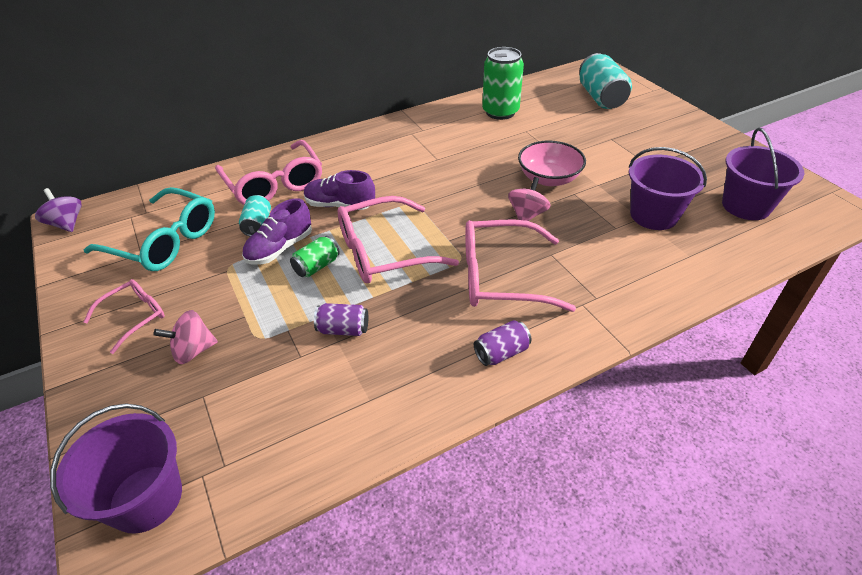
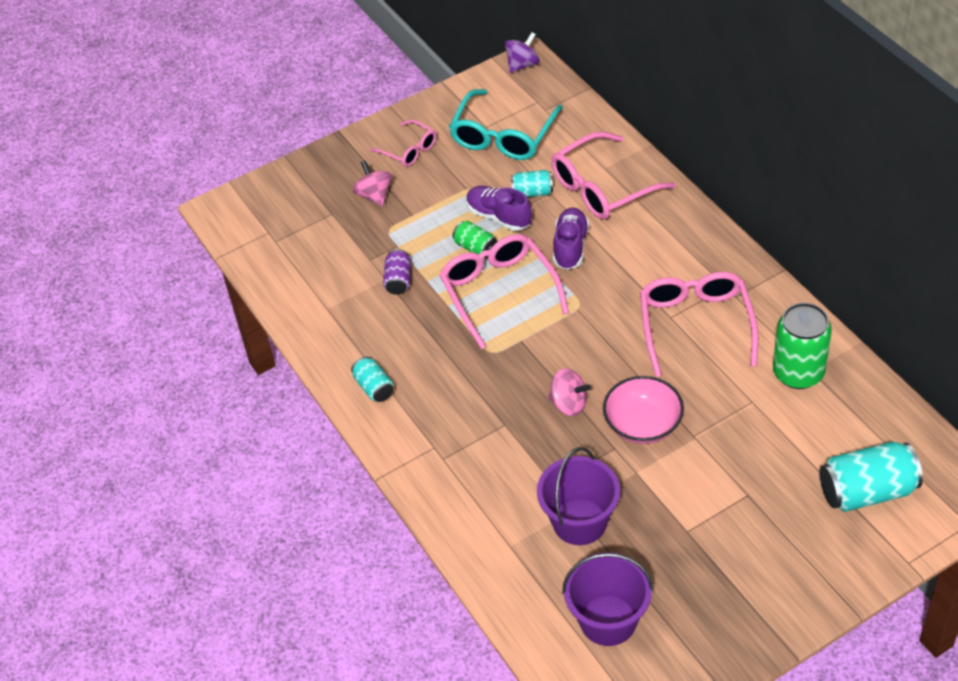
camera: 90 degrees right, 5 degrees up
(146, 498) = (253, 210): purple bucket -> none
(501, 352) = (374, 387): purple can -> turquoise can
(502, 277) = (468, 385): pink glasses -> pink glasses (695, 326)

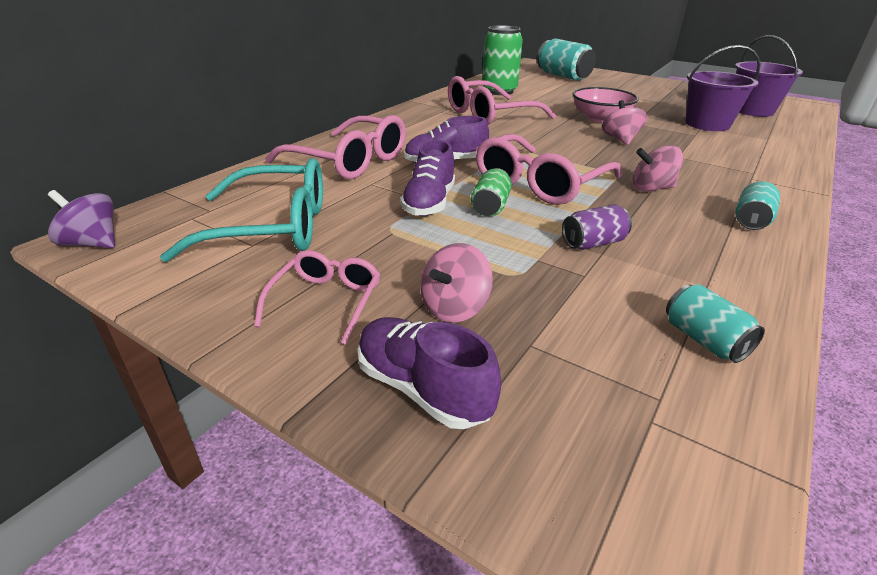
camera: 120 degrees left, 15 degrees down
(329, 170) = (422, 388): none -> purple shoe
(453, 360) = (651, 188): none -> pink spinning top
(532, 192) = (376, 192): turquoise can -> turquoise can (704, 340)

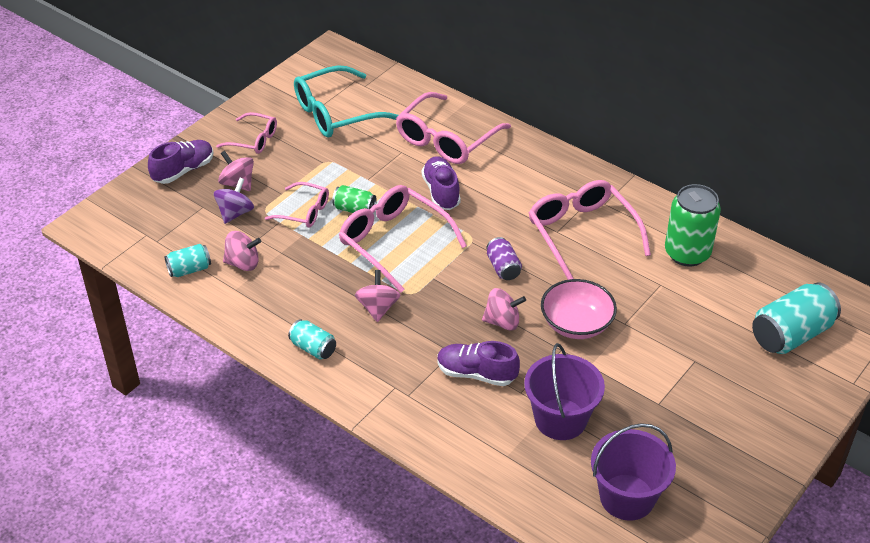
camera: 95 degrees right, 10 degrees up
(92, 243) = (327, 53): purple spinning top -> purple spinning top (235, 213)
(271, 227) = (337, 113): turquoise glasses -> turquoise glasses turned 60 degrees clockwise
(429, 203) = (364, 180): purple shoe -> purple shoe (476, 373)
(507, 241) = (304, 211): none -> pink glasses
(593, 243) = (294, 251): purple can -> purple can (503, 268)
(647, 284) = (243, 263): none -> pink spinning top

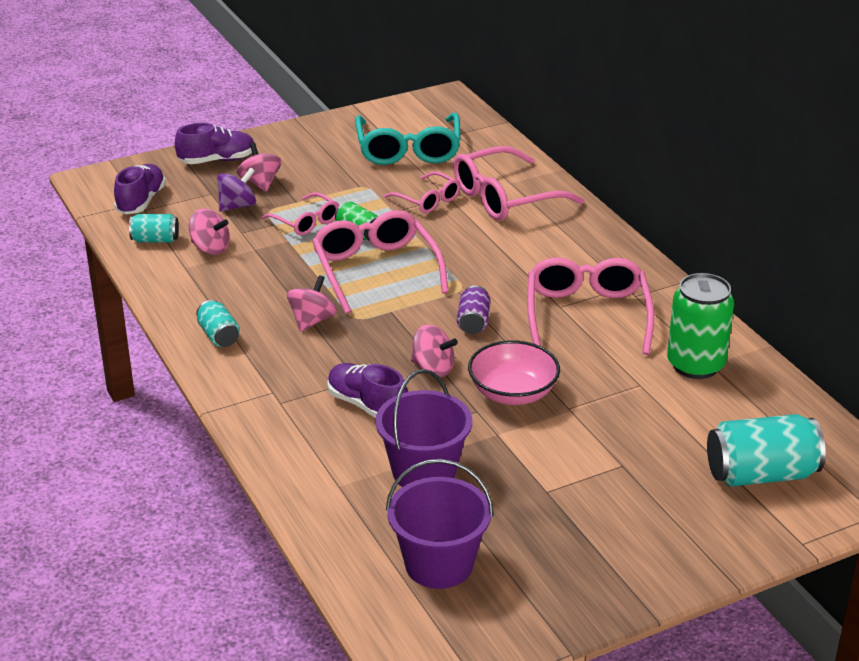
camera: 25 degrees right, 10 degrees down
(253, 140) = (305, 152): pink glasses -> pink glasses (427, 200)
(337, 113) = (408, 149): turquoise glasses -> turquoise glasses turned 90 degrees counterclockwise
(441, 192) = (461, 241): purple shoe -> purple shoe (141, 201)

